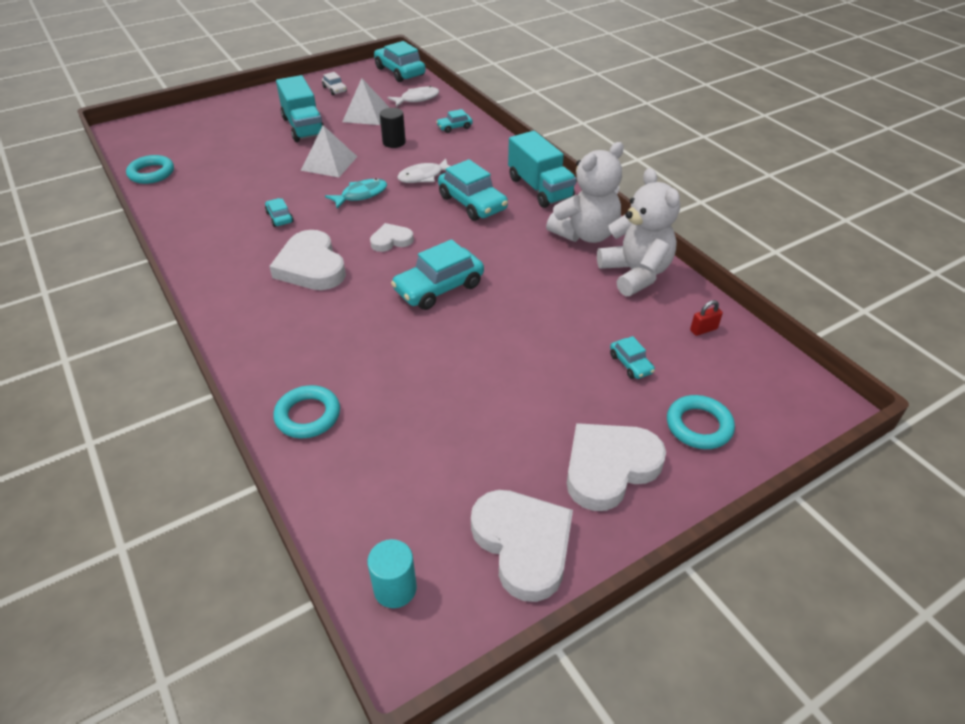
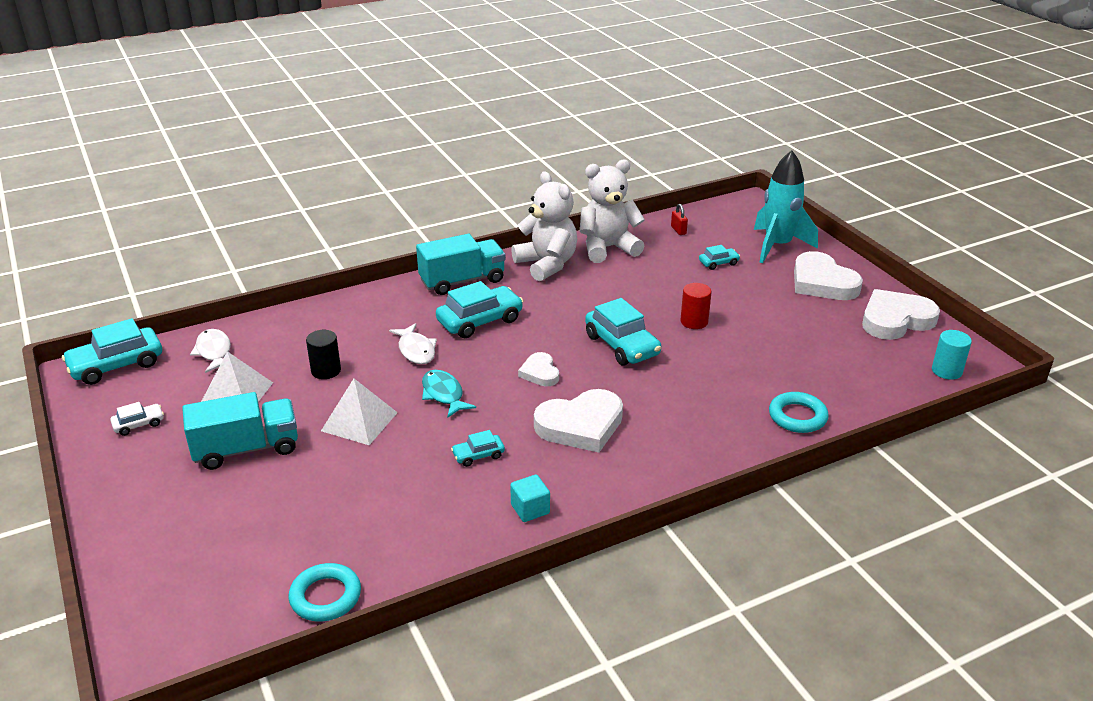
camera: 85 degrees left, 10 degrees down
(209, 246) = (530, 509): none -> turquoise cube
(454, 127) = (307, 326): turquoise car -> none
(490, 339) = (694, 322): none -> red cylinder
(699, 426) = (777, 246): turquoise ring -> turquoise rocket

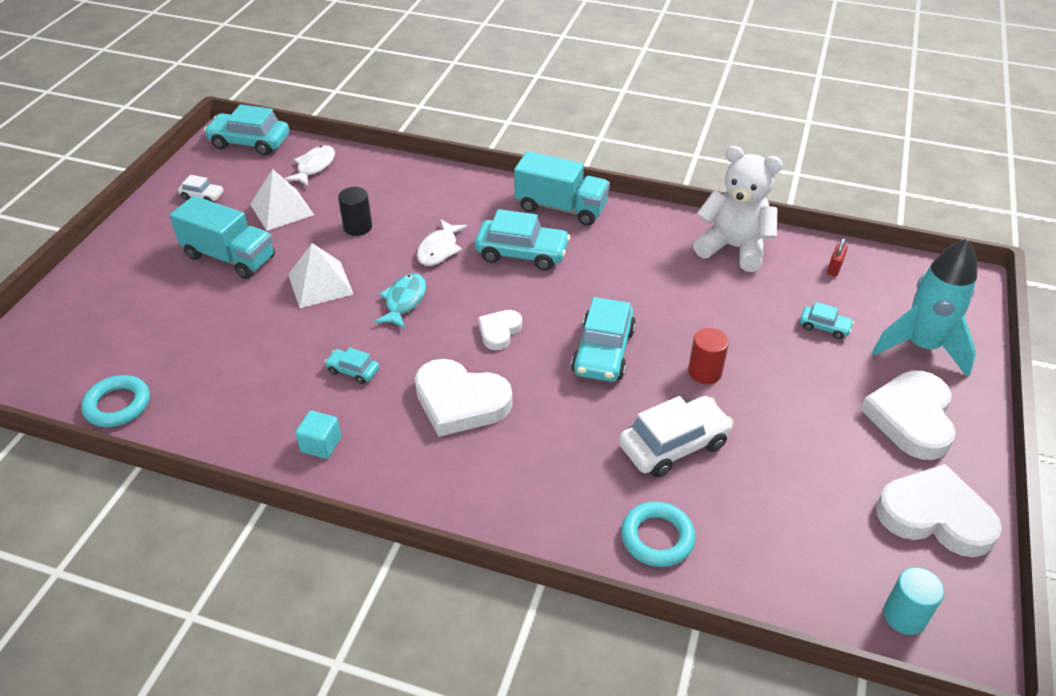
camera: 45 degrees right, 10 degrees up
(547, 264) = (653, 232): white teddy bear -> none
(735, 367) = (674, 445): none -> white car

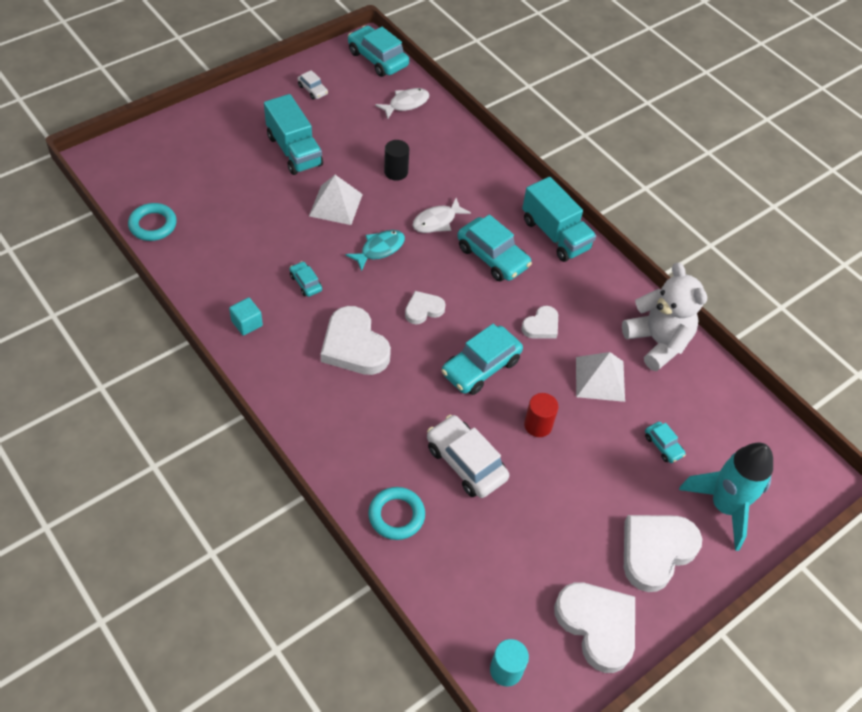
camera: 30 degrees right, 10 degrees up
(282, 209) = (356, 129): white pyramid -> white pyramid (600, 379)
(623, 287) = (541, 326): none -> white heart
(674, 445) = (466, 463): white car -> white car turned 135 degrees counterclockwise
(834, 268) = (722, 405): red padlock -> none

